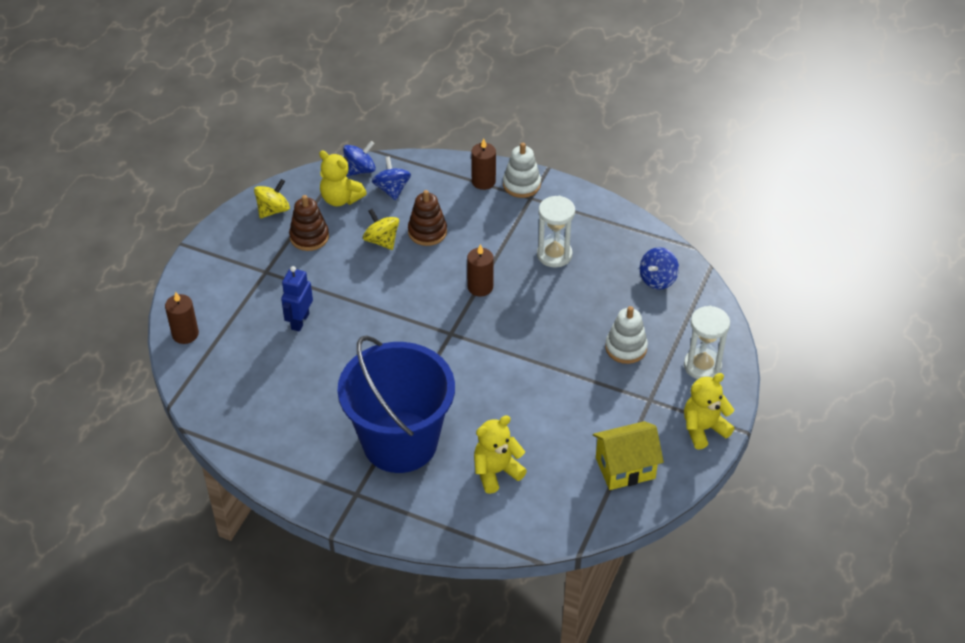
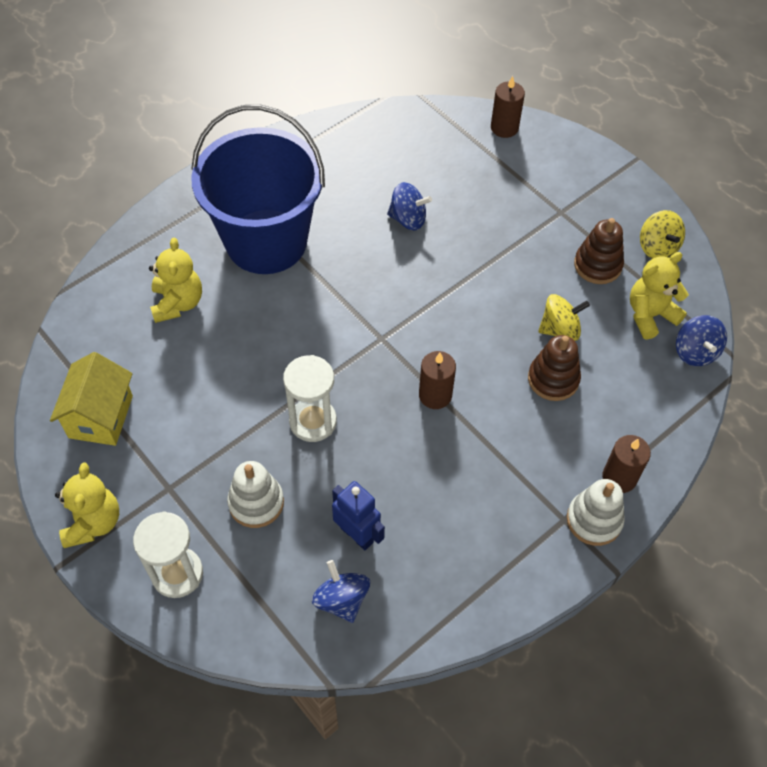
camera: 115 degrees right, 10 degrees up
(300, 321) = (473, 217): blue robot -> blue robot (357, 535)
(392, 189) = (645, 371): blue spinning top -> blue spinning top (408, 219)
(554, 255) = (447, 498): white hourglass -> white hourglass (313, 421)

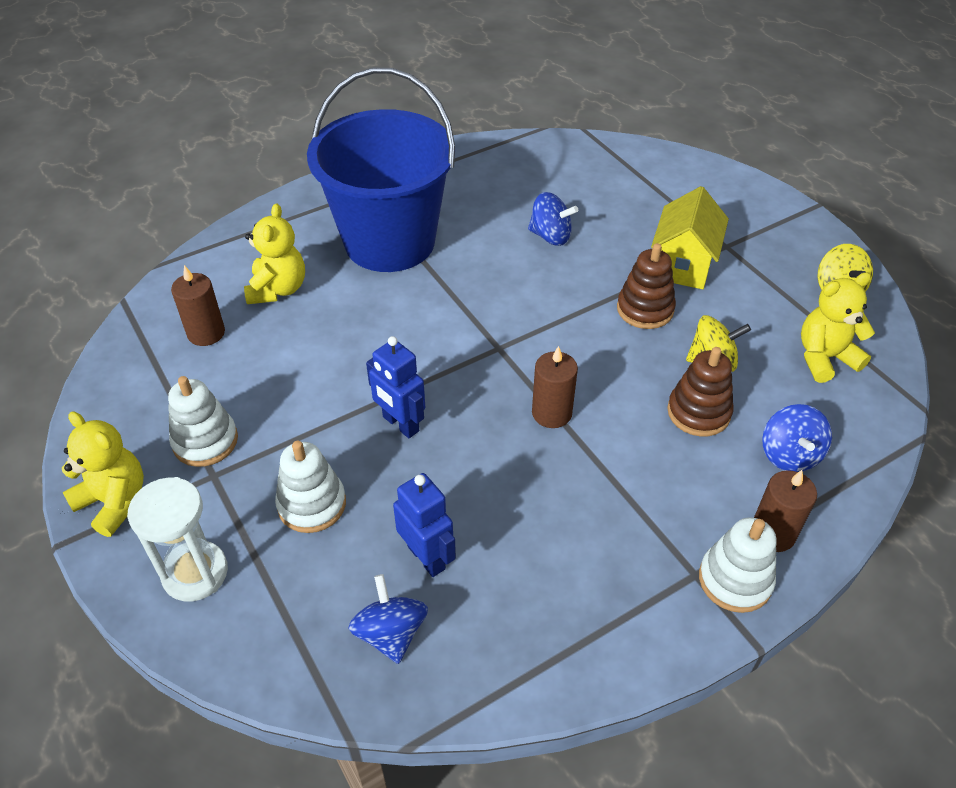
camera: 10 degrees right, 10 degrees down
(93, 522) = (114, 501): yellow teddy bear -> yellow teddy bear turned 60 degrees counterclockwise
(101, 417) = (159, 391): yellow house -> yellow house (683, 265)
(153, 458) = (205, 441): none -> white stacking toy
(313, 421) = (400, 424): white hourglass -> blue robot
(504, 128) = (671, 164): brown candle -> brown candle (206, 333)
(597, 265) = (764, 301): brown stacking toy -> brown stacking toy (645, 309)
(695, 352) = (879, 403): blue spinning top -> blue spinning top (789, 454)

